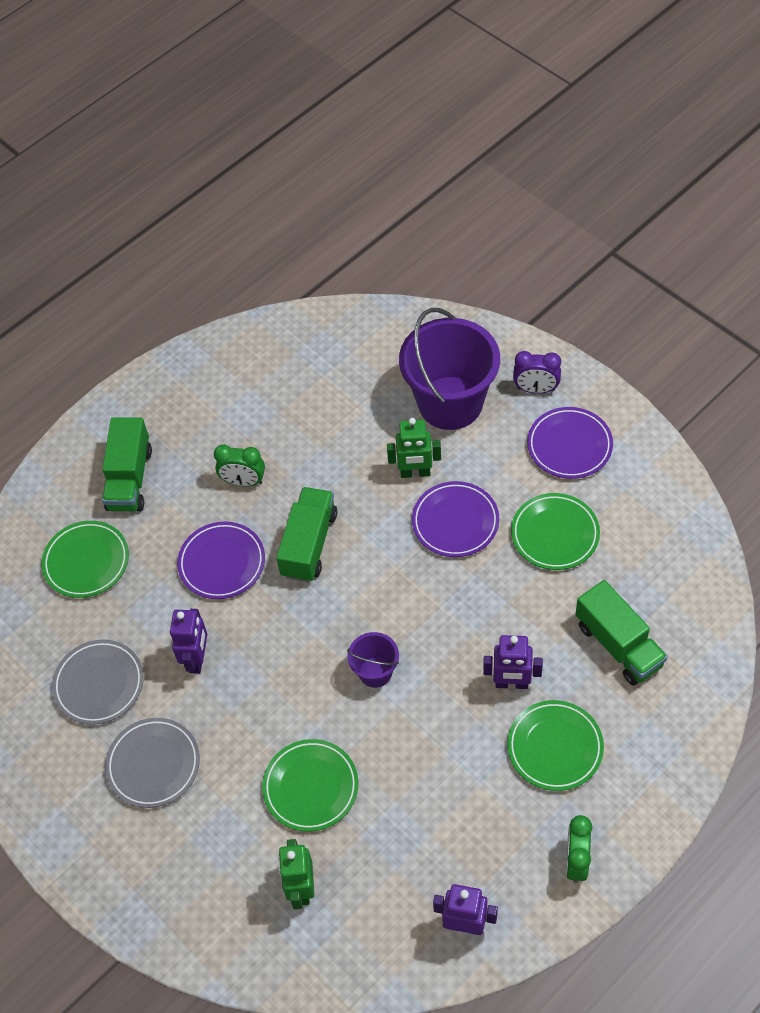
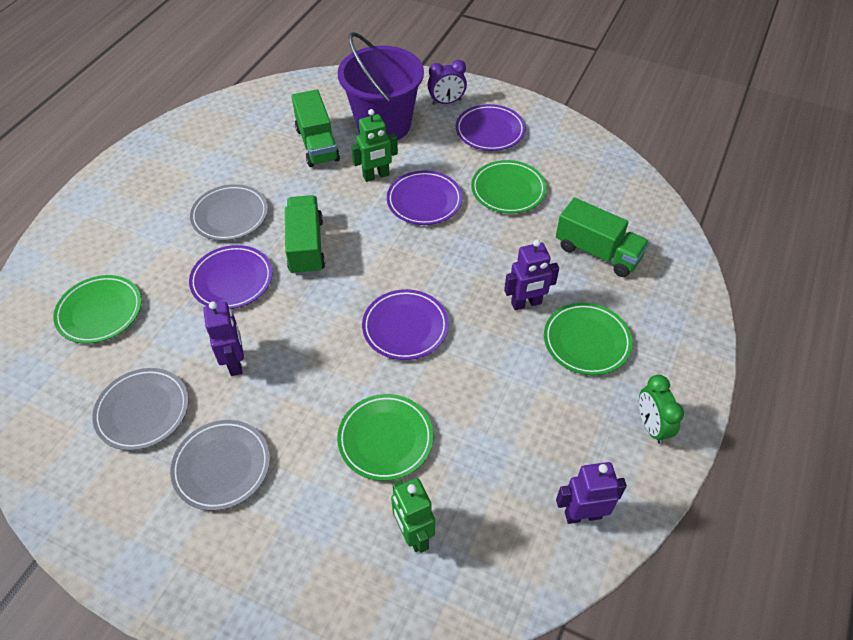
camera: 25 degrees left, 5 degrees down
(129, 478) = (123, 238): green truck -> green truck (317, 144)
(243, 481) = (230, 216): green clock -> grey plate
(375, 672) = (405, 327): purple bucket -> purple plate

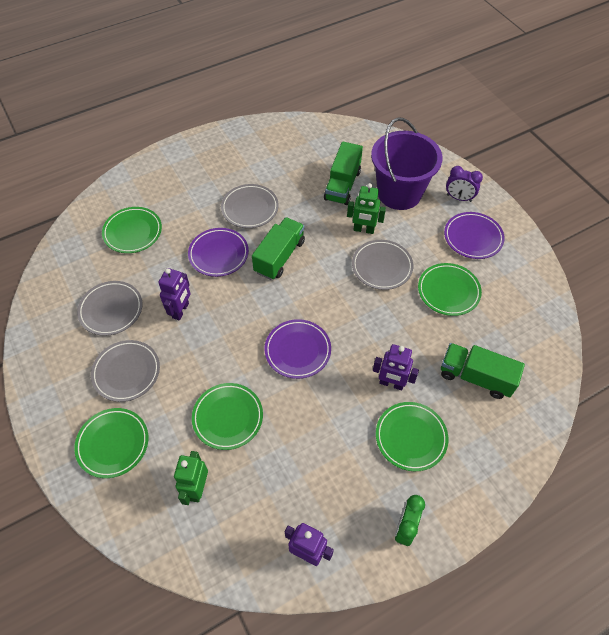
camera: 35 degrees right, 5 degrees up
(271, 554) = (113, 444): none -> green plate
(424, 201) = (382, 266): purple plate -> grey plate
(597, 252) = (475, 377): green truck -> green truck turned 135 degrees clockwise

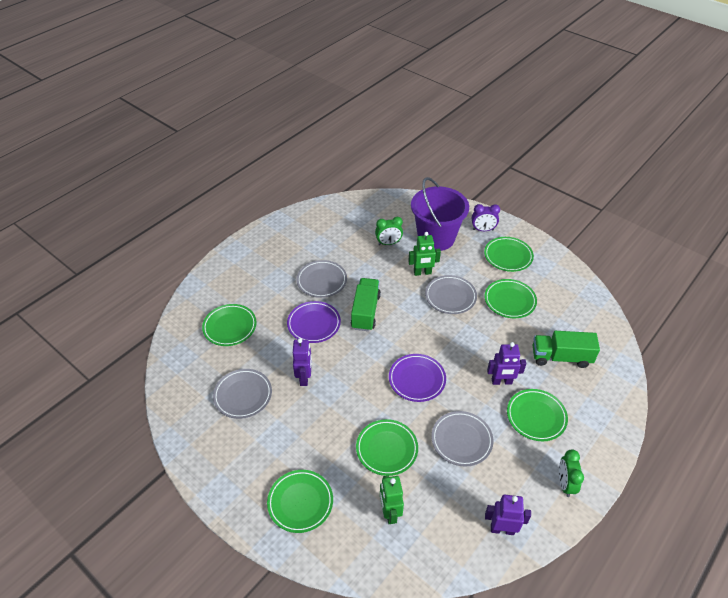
camera: 20 degrees left, 10 degrees down
(126, 372) = (282, 441): grey plate -> grey plate (461, 440)
(342, 185) = (388, 243): green truck -> green clock
(473, 237) = (508, 256): purple plate -> green plate

